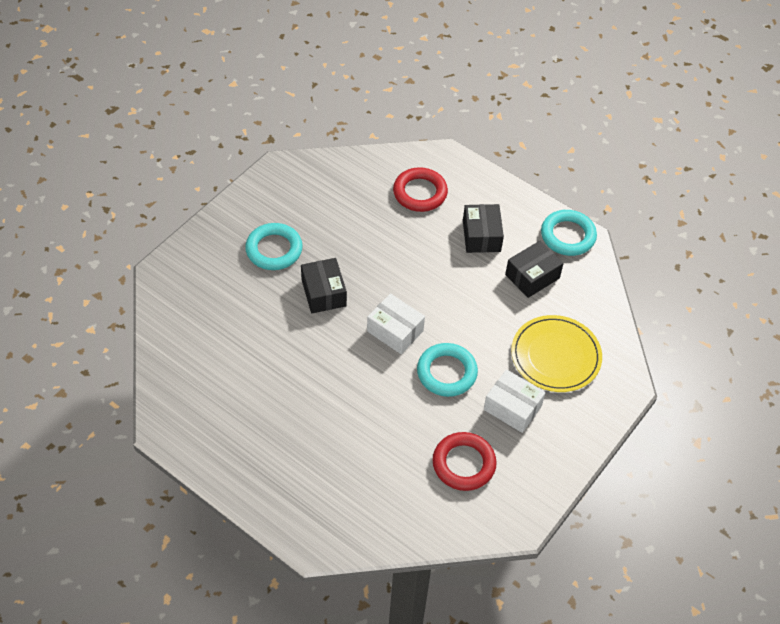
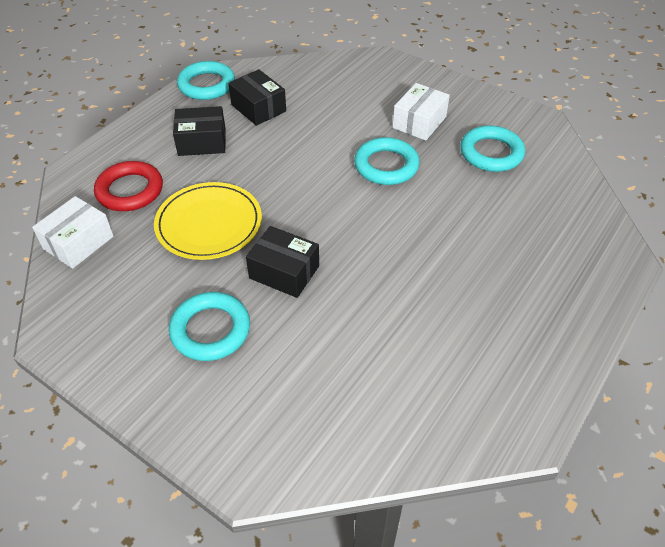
camera: 90 degrees left, 5 degrees down
(323, 293) = (284, 272): black box -> black box turned 45 degrees clockwise
(395, 331) = (336, 206): white box -> white box (78, 242)
(463, 464) = (491, 153): red ring -> turquoise ring
(555, 356) = (355, 95): yellow plate -> yellow plate (209, 224)

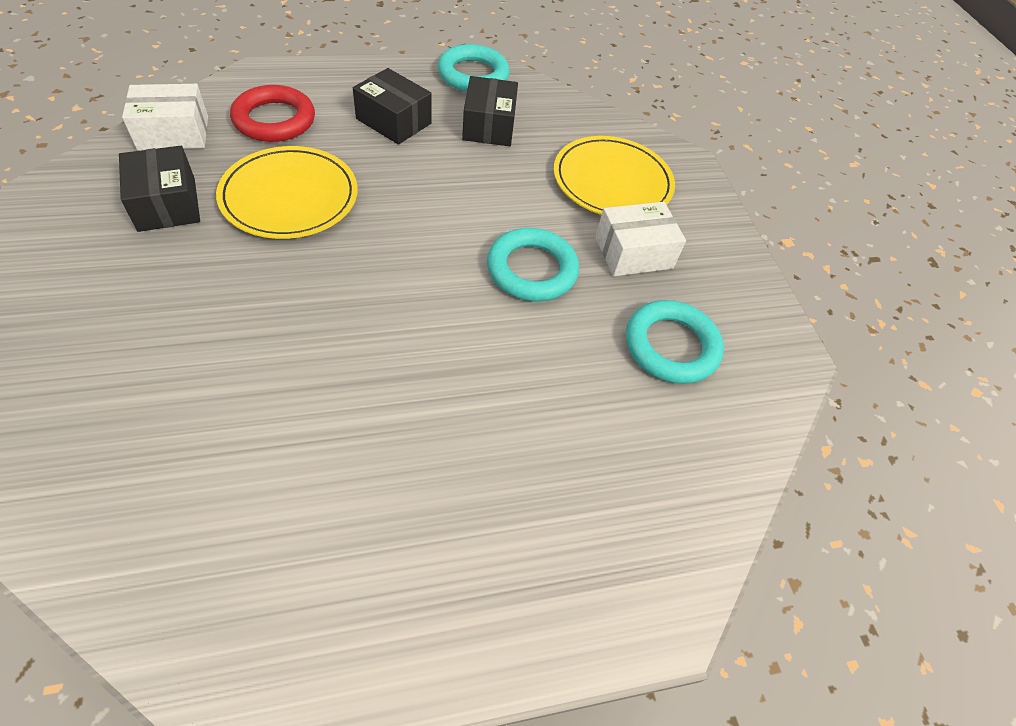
camera: 35 degrees right, 5 degrees up
(210, 330) = (146, 291): turquoise ring -> none
(284, 272) = (282, 293): black box -> black box (167, 204)
(362, 94) = (612, 181): none -> yellow plate

